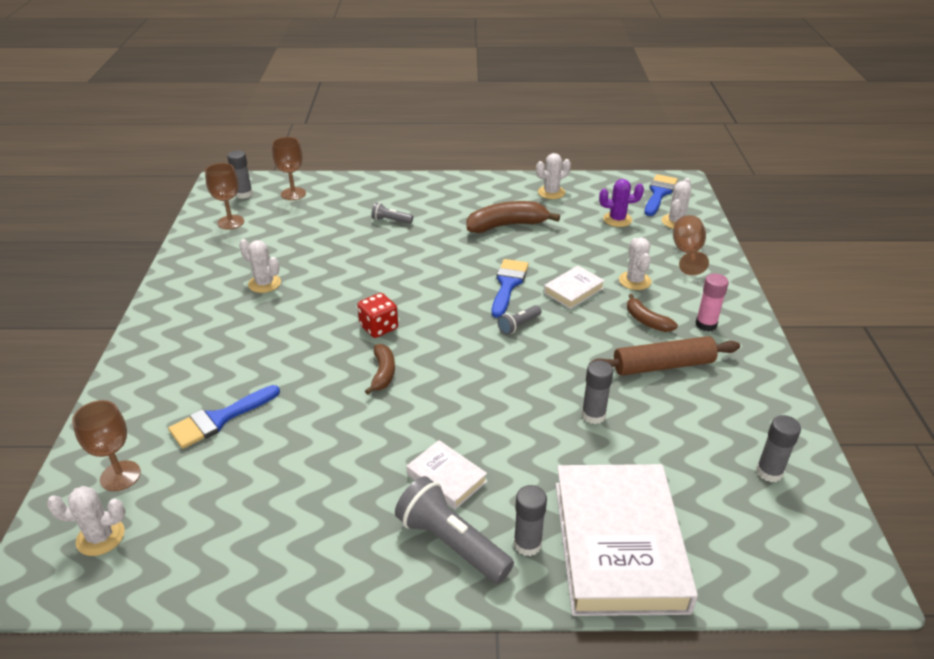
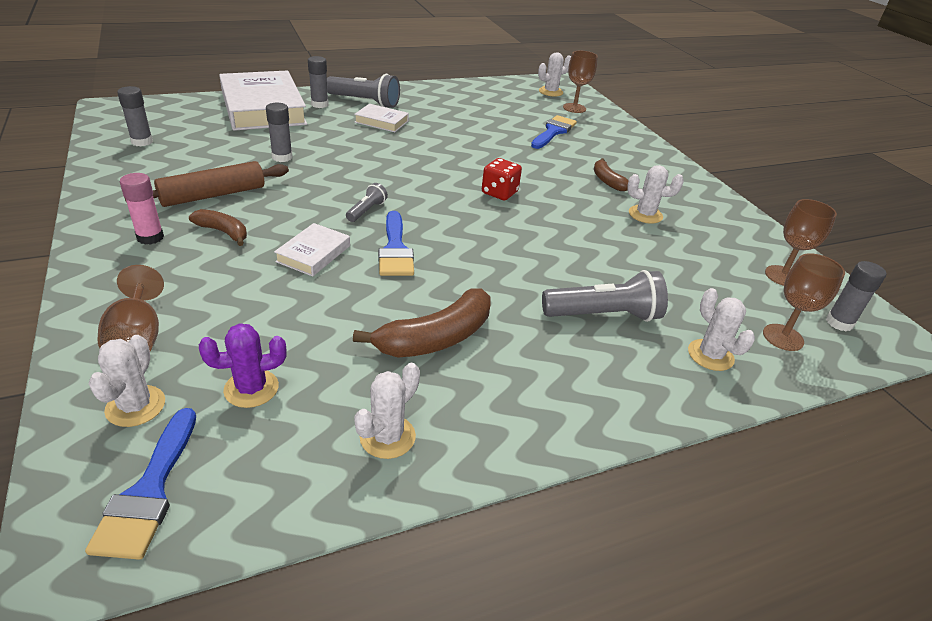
camera: 155 degrees right, 0 degrees up
(383, 373) = (467, 164): brown banana -> brown banana (607, 181)
(391, 220) = (604, 315): grey flashlight -> grey flashlight, size x1.92
(635, 281) = (232, 278): white cactus -> white cactus (710, 355)

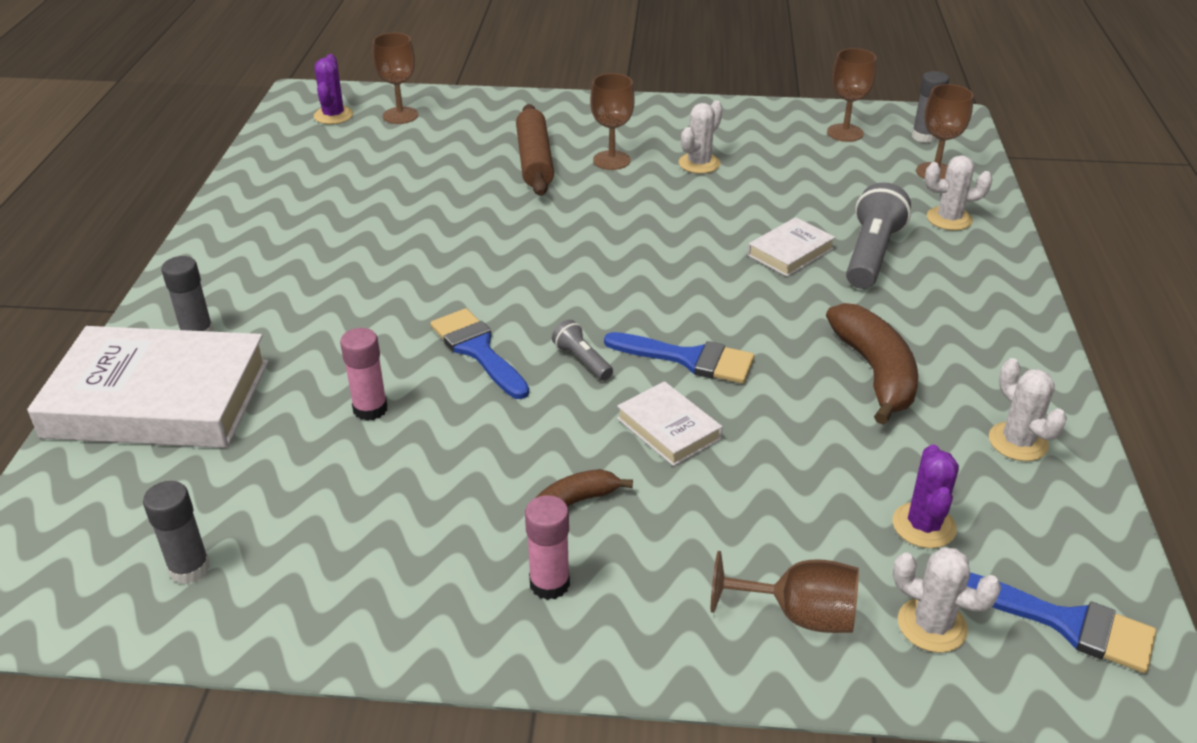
camera: 60 degrees left, 0 degrees up
(213, 195) = (452, 501): brown rolling pin -> brown rolling pin (534, 160)
(282, 157) = (370, 409): grey glue stick -> pink glue stick
(365, 102) = (227, 285): grey flashlight -> none
(381, 121) = (315, 285): white book -> white book (790, 252)
(499, 193) = (595, 244): red dice -> none
(550, 92) = (333, 115): white cactus -> purple cactus
(553, 132) = (458, 153): blue brush -> blue brush (478, 350)
(607, 181) = (611, 160): brown banana -> brown goblet

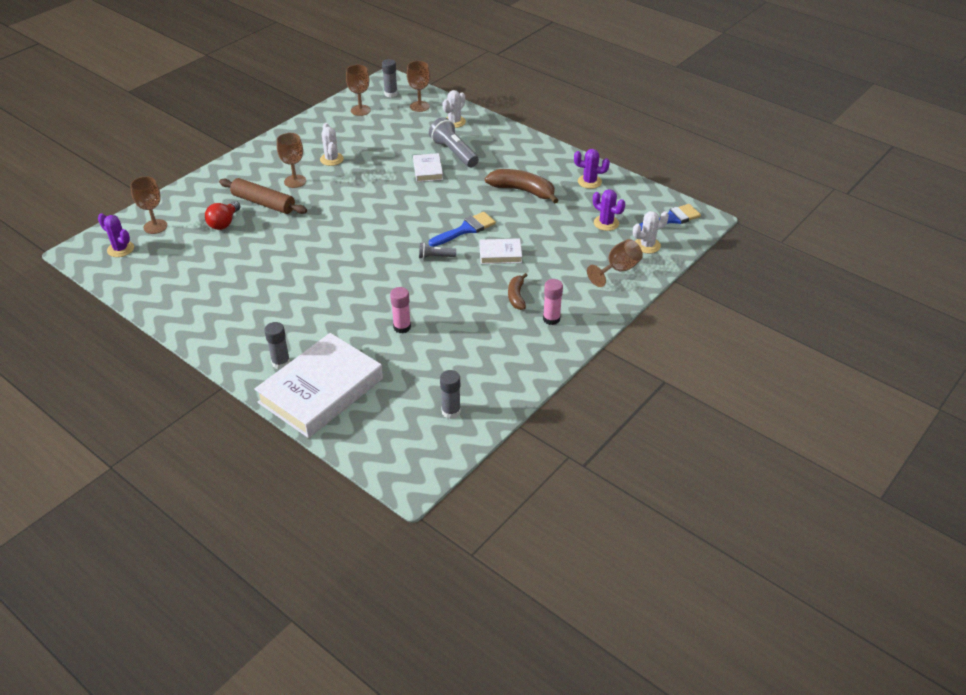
camera: 55 degrees left, 5 degrees up
(459, 154) = (224, 223): none -> red light bulb
(478, 350) = (395, 282): blue brush -> none
(1018, 442) = (589, 182): white cactus -> purple cactus

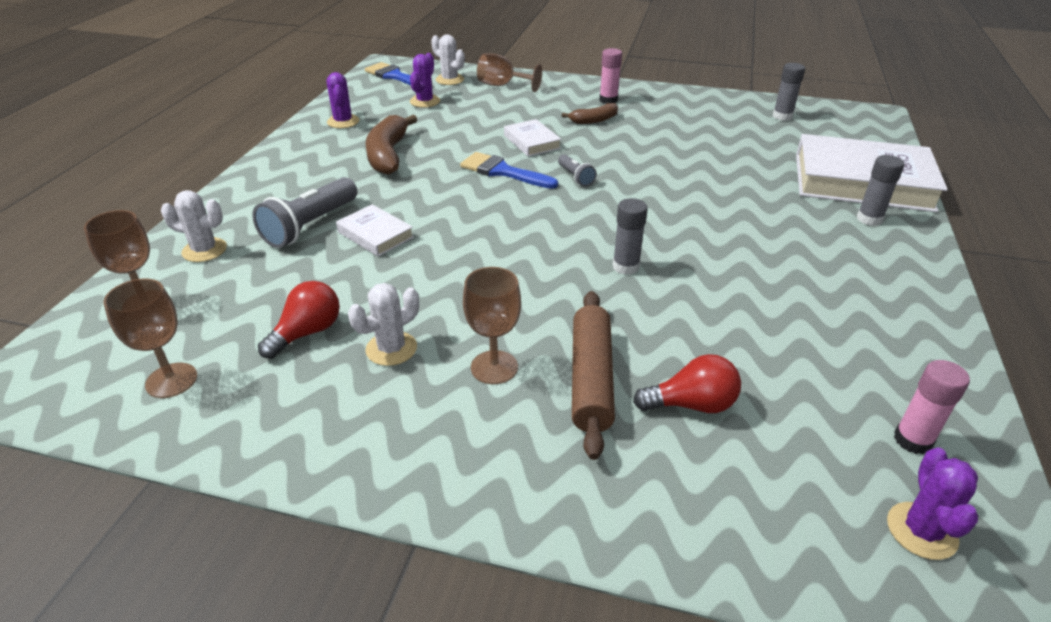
camera: 115 degrees left, 5 degrees down
(155, 226) = (804, 514): brown goblet -> none
(362, 141) = (307, 333): none -> red light bulb
(391, 94) = (85, 360): grey glue stick -> grey glue stick (626, 267)
(402, 327) = (715, 165): pink glue stick -> pink glue stick (912, 440)
(428, 170) = (375, 235): white book -> white book turned 75 degrees clockwise

